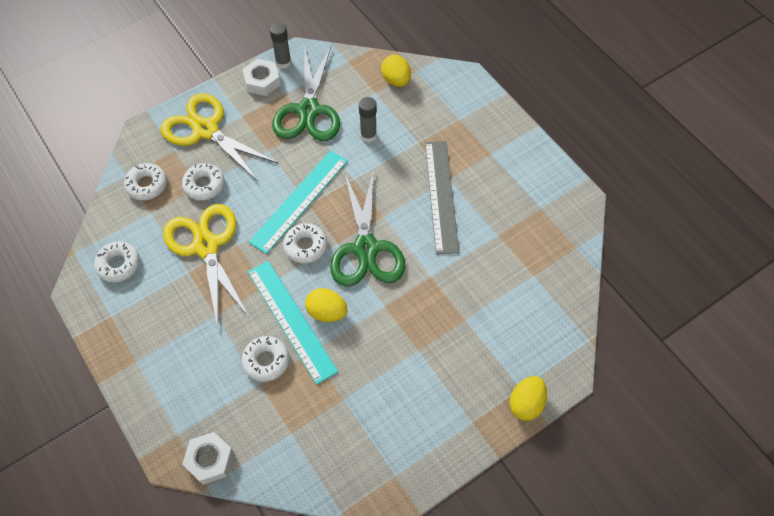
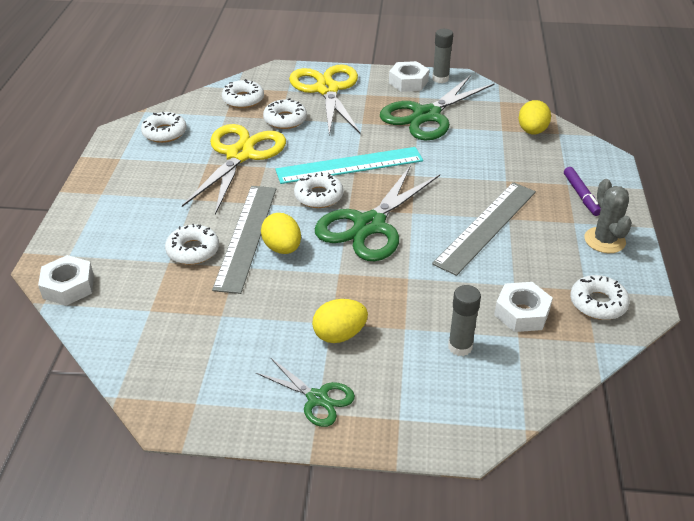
camera: 40 degrees right, 20 degrees down
(291, 320) = (246, 236): turquoise ruler -> grey ruler
(368, 135) = (462, 154): grey glue stick -> grey glue stick (460, 347)
(463, 412) = (317, 398): none -> green scissors
(476, 124) = (581, 195): none -> purple marker
(520, 157) = (604, 240): none -> grey cactus
(520, 255) = (522, 313): none -> white nut
(526, 403) = (391, 435): yellow egg -> yellow egg (339, 335)
(555, 215) = (598, 303): none -> white donut

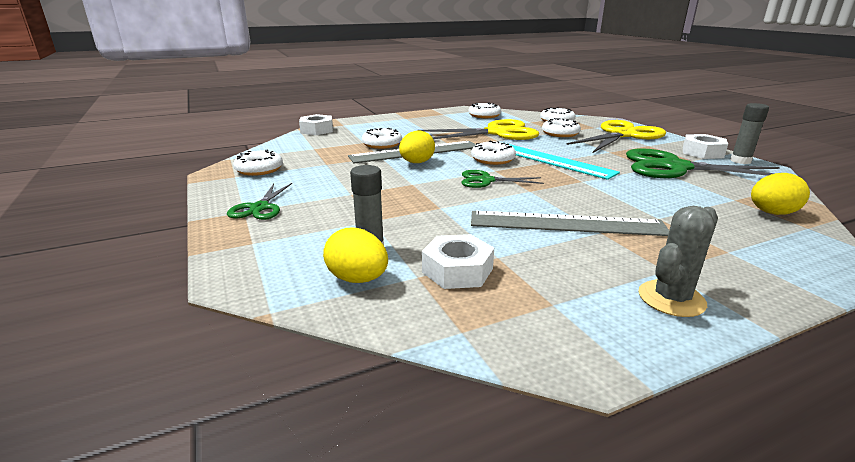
camera: 60 degrees right, 15 degrees down
(339, 335) = (339, 199): yellow egg -> yellow egg (357, 279)
(370, 225) = (486, 180): green scissors -> green scissors, size x0.52
(581, 195) = (726, 264): purple marker -> none
(598, 303) = (539, 319): white donut -> white donut (259, 169)

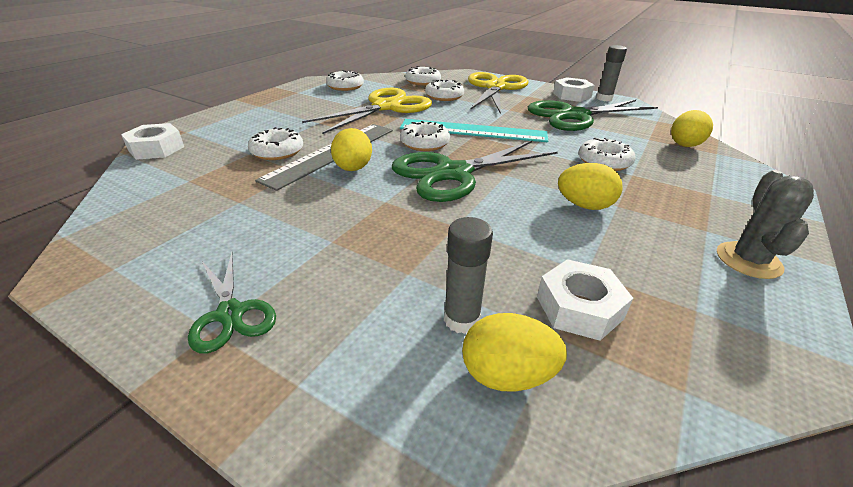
camera: 35 degrees left, 10 degrees up
(259, 169) = (143, 242): white donut -> white donut (604, 162)
(486, 180) = (453, 173): green scissors -> green scissors, size x1.91
(566, 224) = (584, 206): grey ruler -> yellow egg

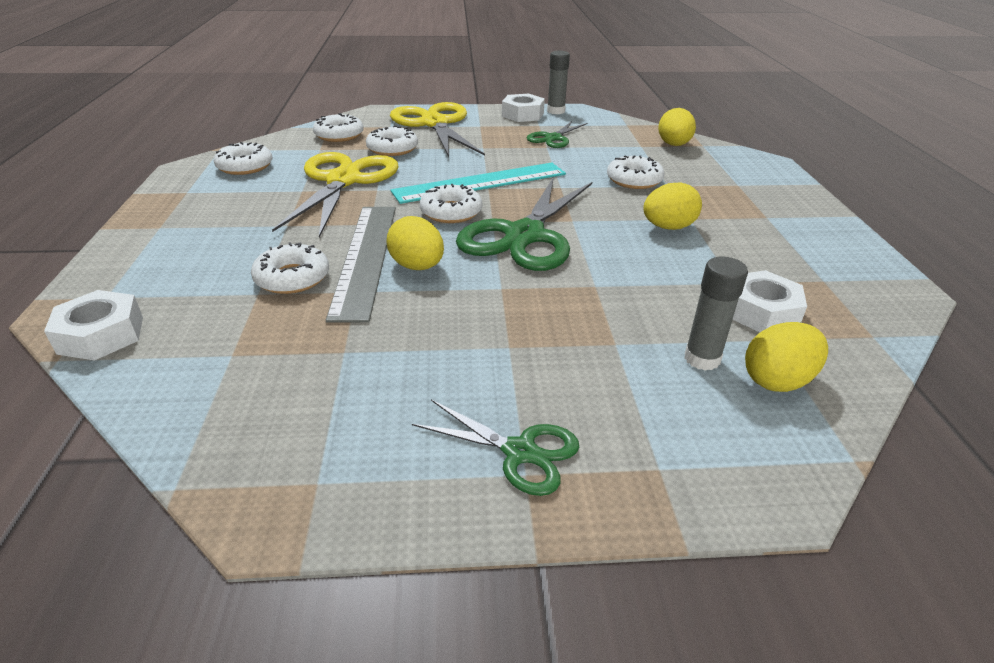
camera: 35 degrees left, 0 degrees up
(574, 116) = (553, 138): green scissors -> green scissors, size x0.52
(748, 260) = (812, 231): grey cactus -> none

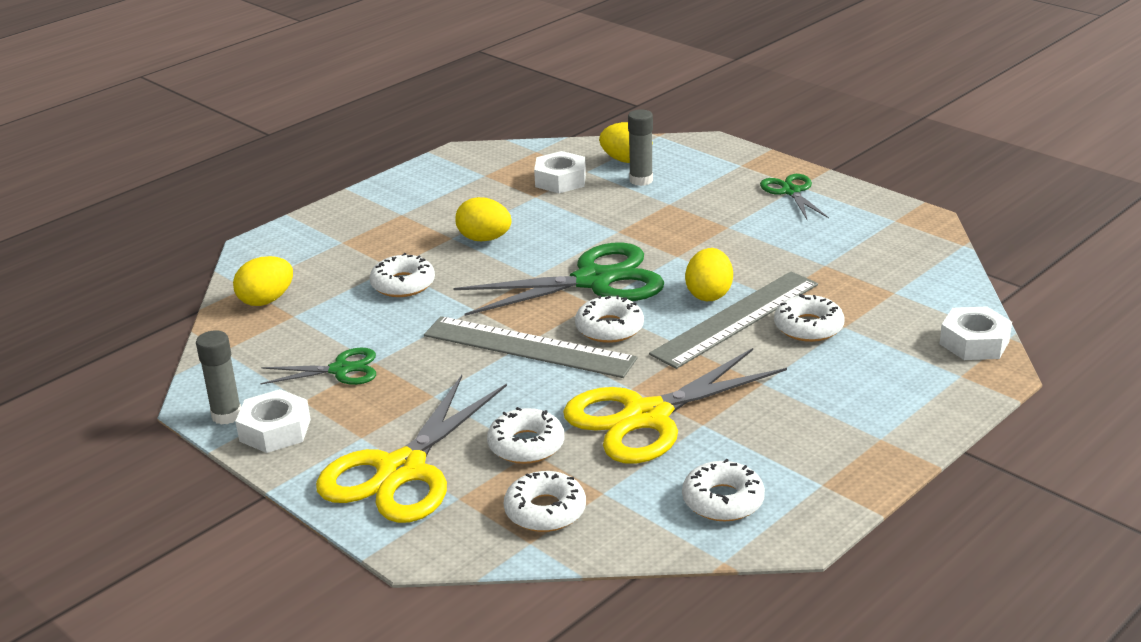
camera: 130 degrees left, 5 degrees down
(480, 182) = (528, 347): turquoise ruler -> grey ruler

